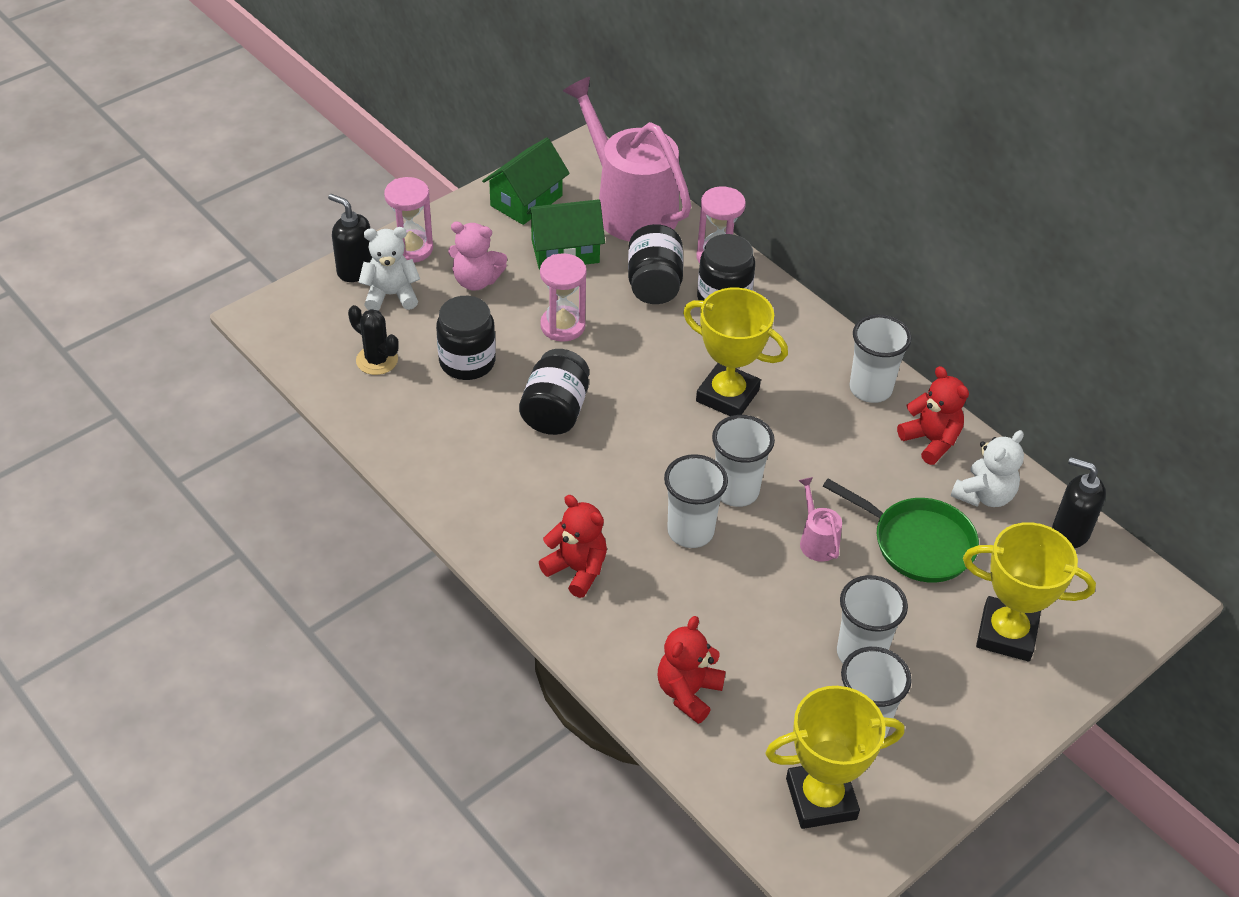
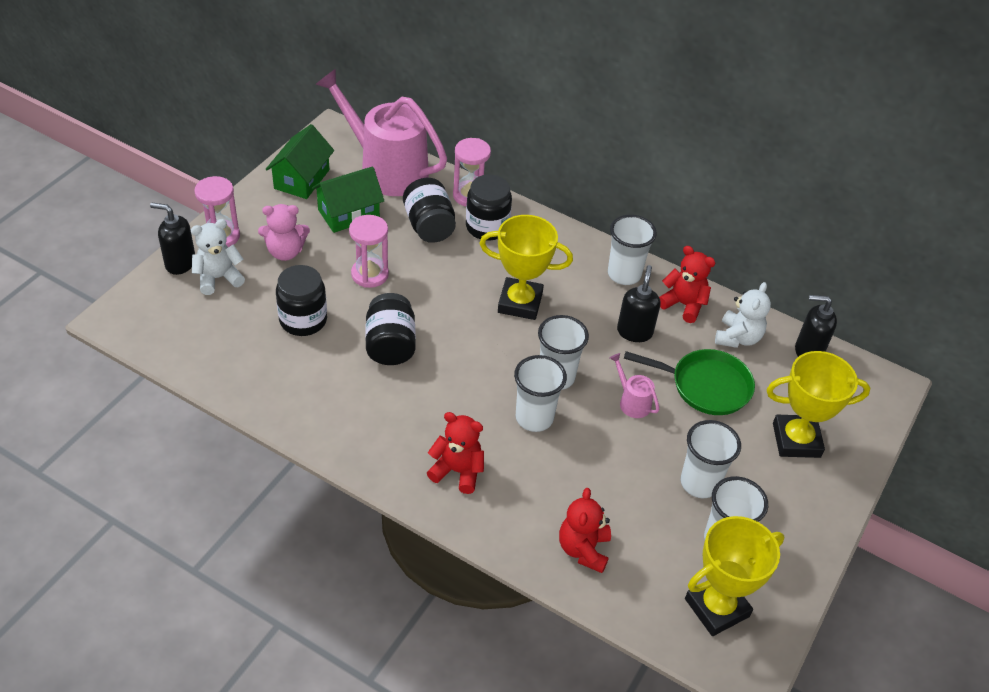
camera: 20 degrees left, 0 degrees up
(377, 360) = (226, 335): black cactus -> none
(855, 460) = (634, 332): none -> black soap dispenser

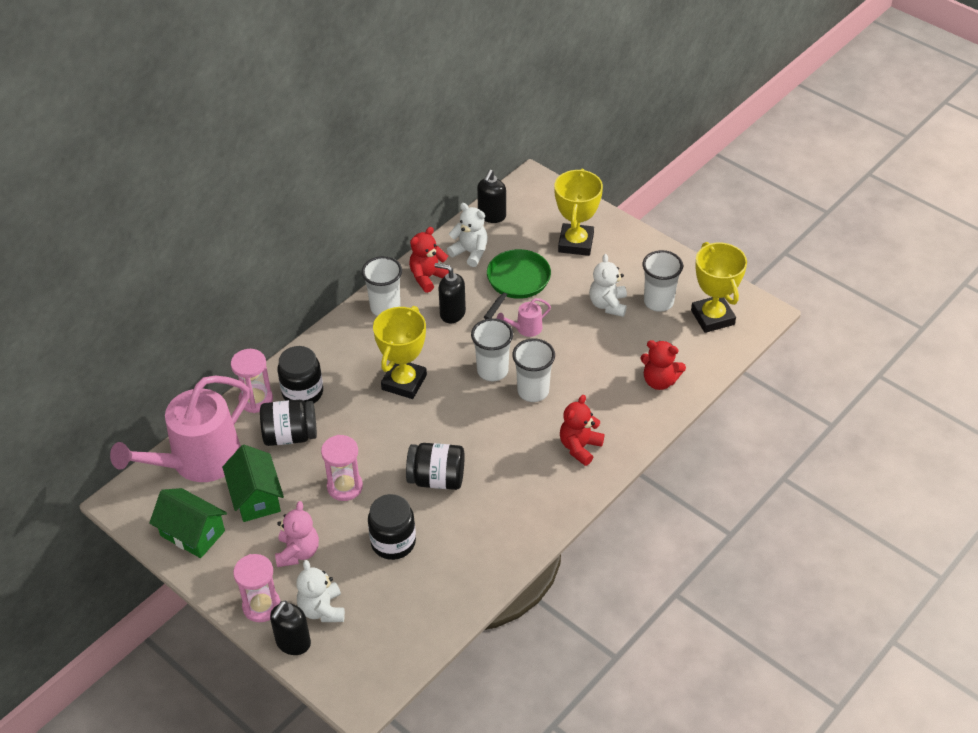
camera: 75 degrees left, 0 degrees up
(699, 483) = (608, 305): white cup -> white teddy bear

